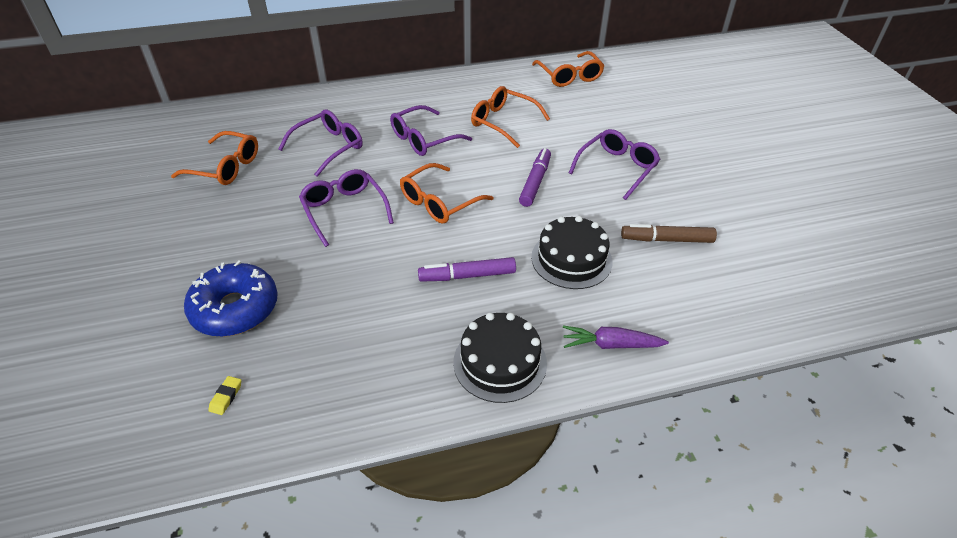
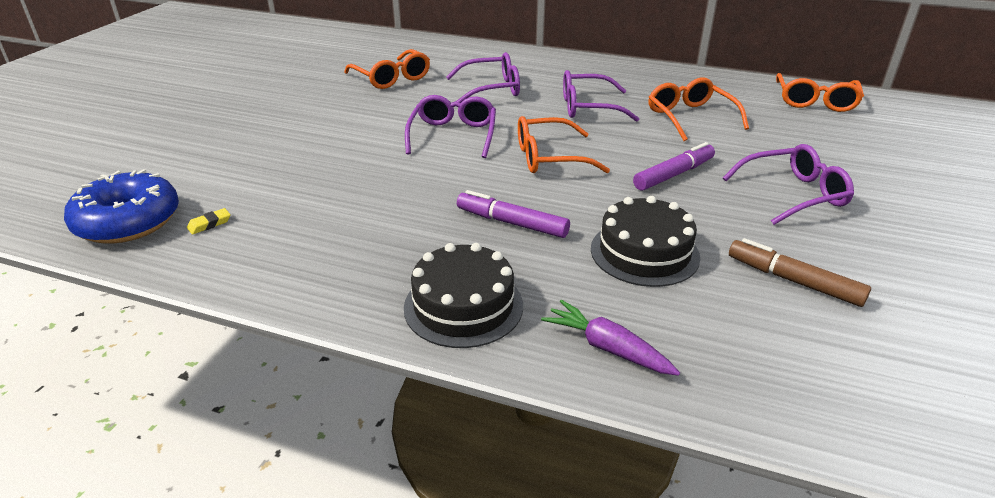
camera: 35 degrees right, 10 degrees down
(235, 309) = (287, 169): blue donut -> blue donut (128, 221)

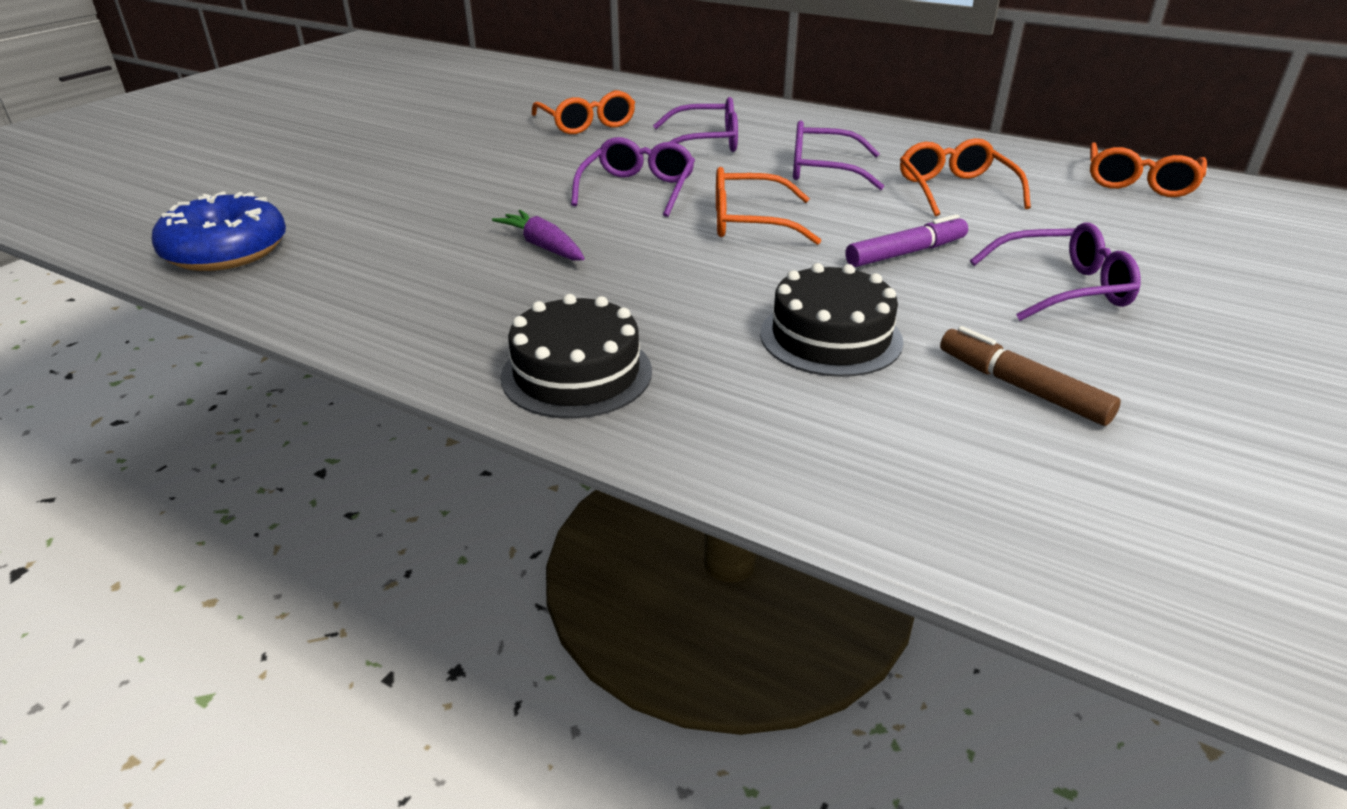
camera: 10 degrees right, 0 degrees up
(209, 224) = (314, 261): yellow eraser -> none
(512, 223) = (672, 290): purple marker -> none
(607, 348) = (739, 437): purple carrot -> purple carrot (543, 246)

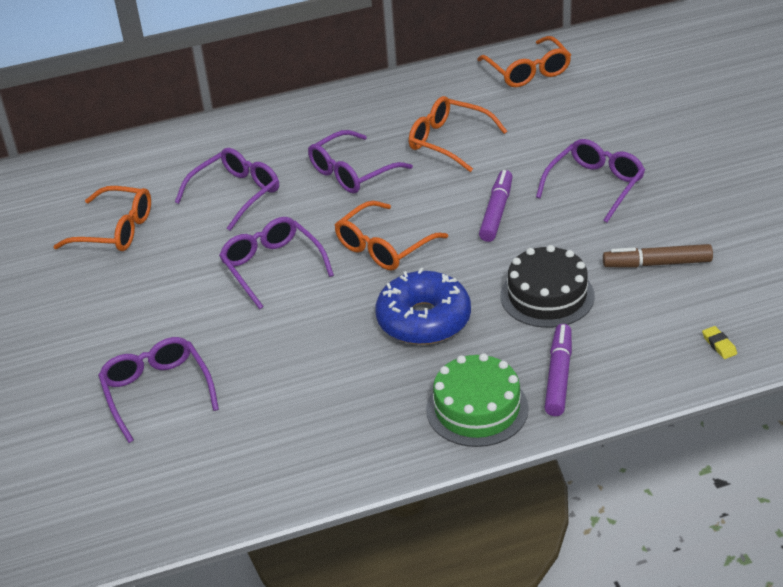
camera: 45 degrees left, 5 degrees up
(226, 251) = (112, 511): blue donut -> blue donut (424, 320)
(406, 209) = (157, 392): none -> purple glasses
(543, 246) = (304, 351): purple carrot -> none
(577, 373) = (477, 409): black cake -> green cake
(706, 404) = (558, 376): none -> purple marker
(963, 514) = (719, 345): none -> yellow eraser

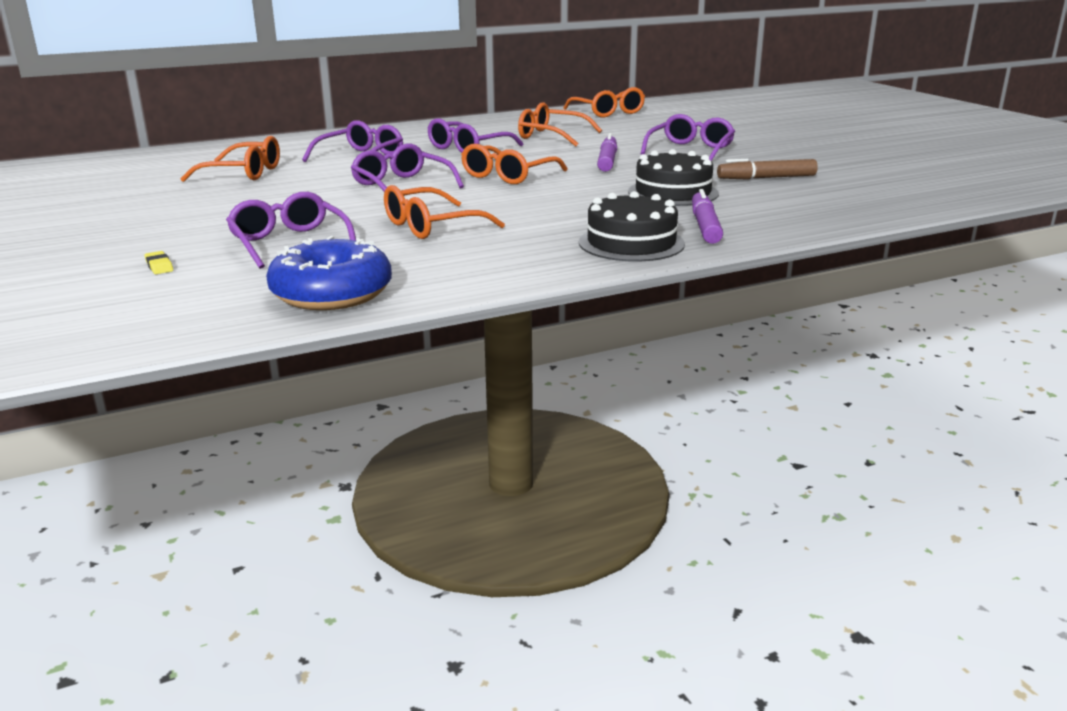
camera: 10 degrees left, 15 degrees down
(292, 363) = (431, 226): none -> orange glasses
(424, 320) = (559, 205): blue donut -> blue donut (332, 293)
(477, 409) = (631, 243): green cake -> black cake
(719, 345) = (849, 209): yellow eraser -> yellow eraser (159, 266)

